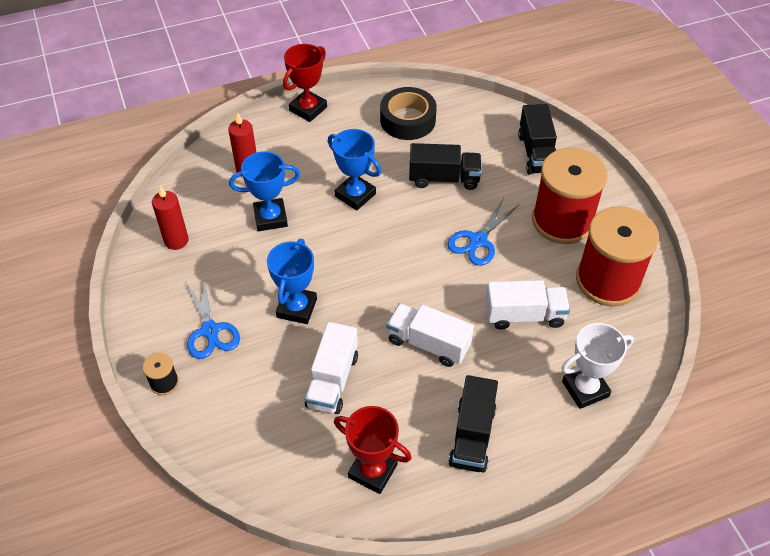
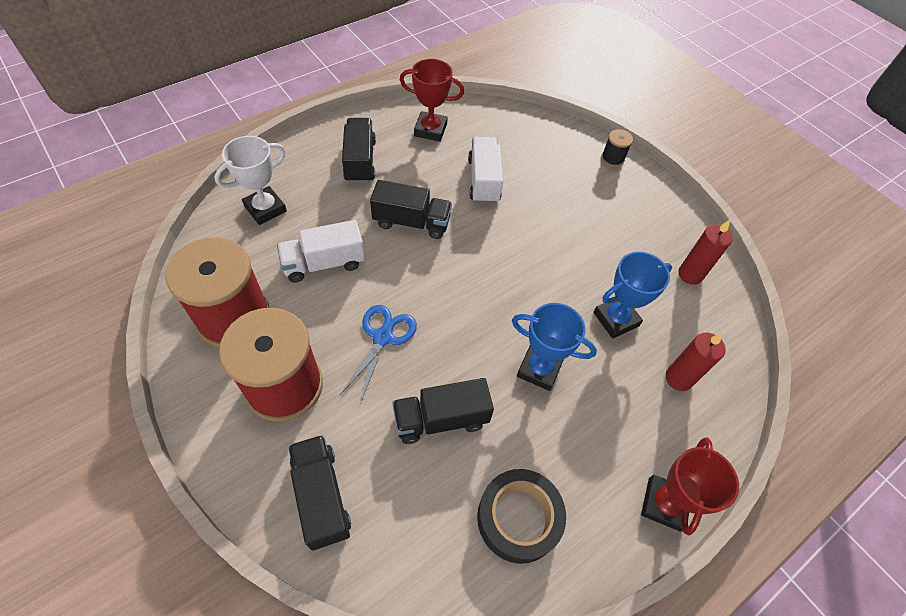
camera: 160 degrees right, 5 degrees up
(210, 331) = (603, 200): blue scissors -> none
(297, 308) = (541, 232): blue trophy -> none
(428, 343) = (411, 222): white truck -> black truck

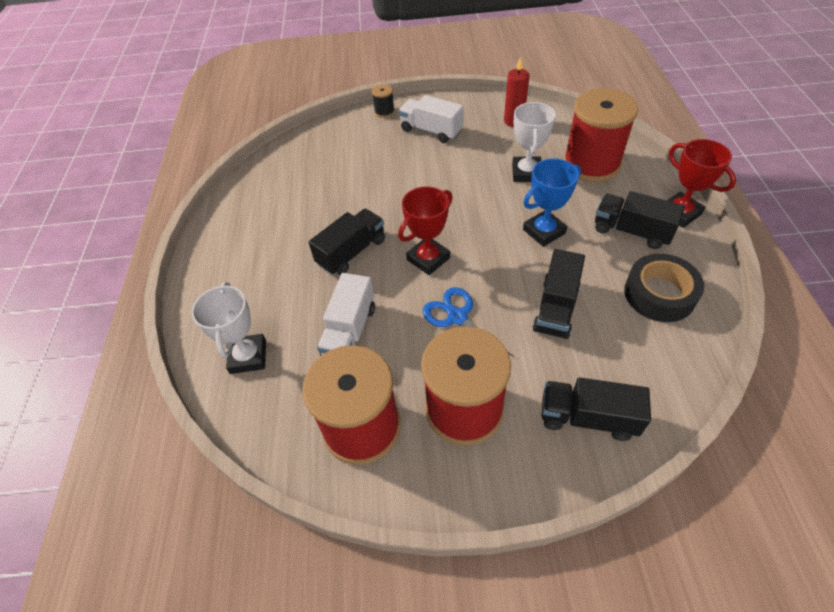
camera: 50 degrees left, 5 degrees down
(360, 161) = (253, 262): black truck -> black truck (631, 231)
(430, 130) = (261, 200): red trophy -> red trophy (428, 259)
(483, 181) = (345, 190): white truck -> white truck (431, 131)
(616, 319) = (526, 173): blue trophy -> white trophy
(678, 378) = (591, 164): red candle -> red spool

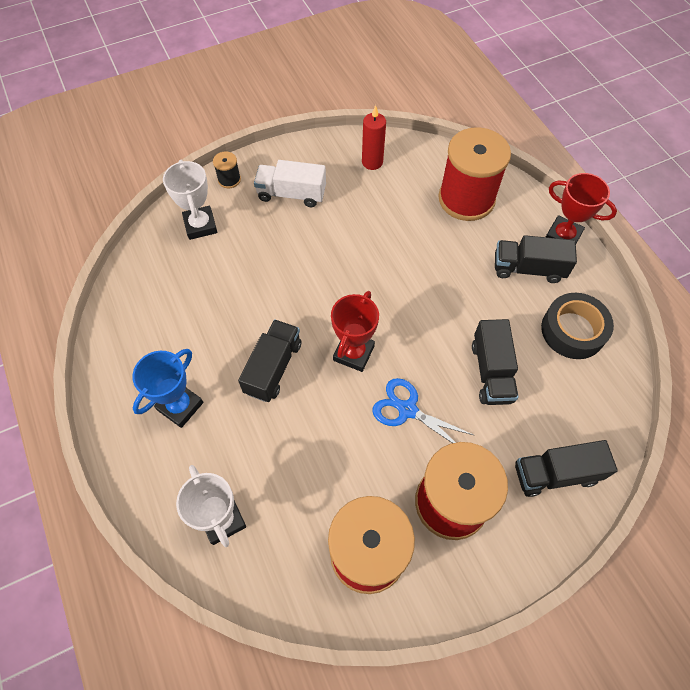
camera: 25 degrees left, 10 degrees up
(350, 331) = (312, 458): white truck -> none
(526, 173) = (409, 225): white trophy -> white trophy (200, 225)
(544, 231) = (450, 290): blue trophy -> blue trophy (180, 406)

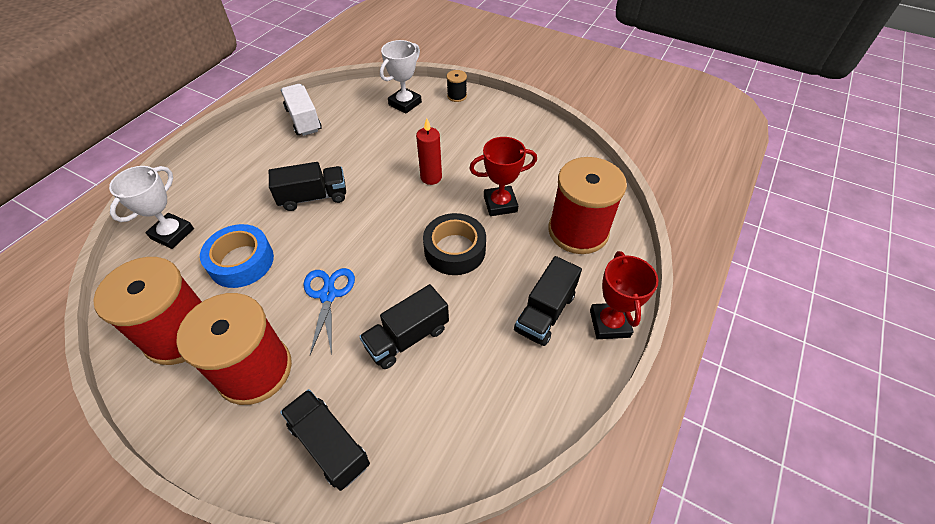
camera: 55 degrees right, 10 degrees down
(180, 406) = (251, 168): blue trophy -> none
(291, 194) = (475, 130): white truck -> white truck (303, 120)
(313, 466) = (241, 262): none -> blue tape
(353, 353) = (359, 235): red trophy -> red trophy (500, 204)
(372, 162) = (552, 156): red candle -> red candle (431, 177)
(528, 269) = (545, 313): black truck -> black truck turned 120 degrees counterclockwise
(573, 330) = (505, 384): black tape -> black tape (455, 250)

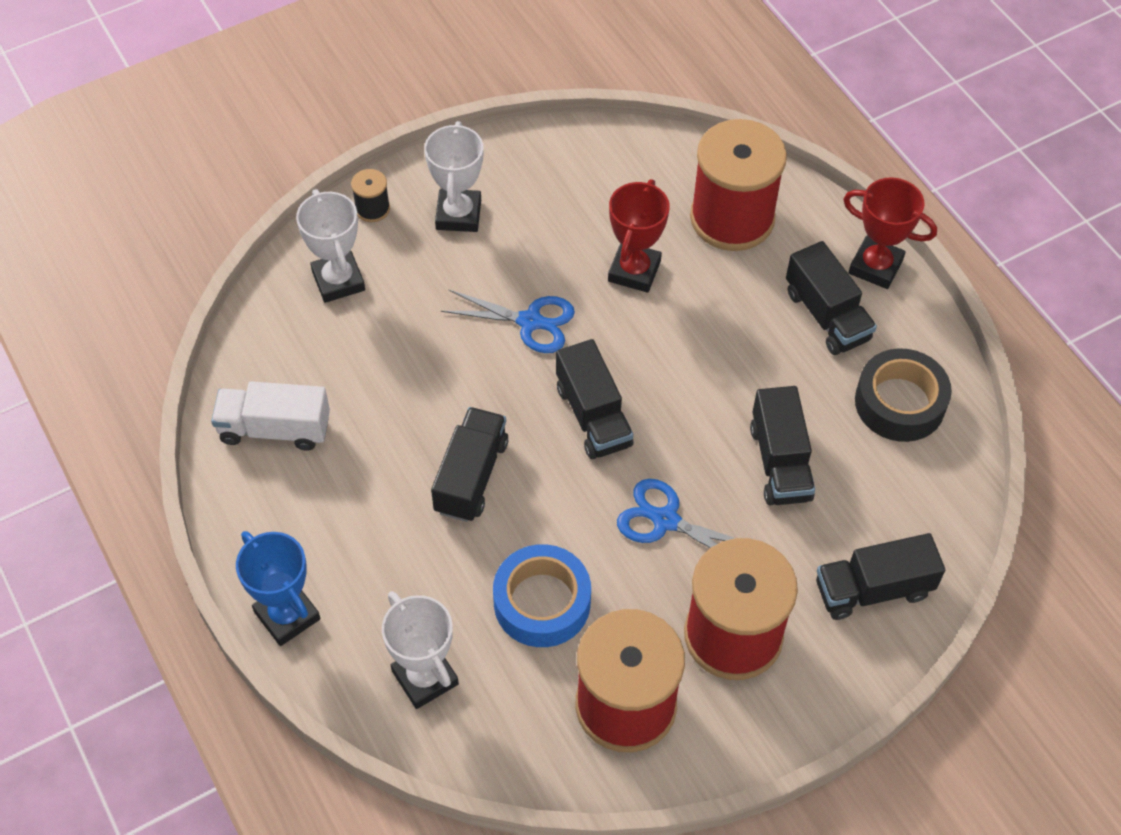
camera: 60 degrees left, 5 degrees up
(194, 168) = (287, 615): none -> blue trophy
(384, 229) = (593, 416): none -> black truck
(431, 177) = (530, 322): red candle -> blue scissors
(455, 250) = (679, 356): black tape -> black tape (899, 403)
(478, 124) = (458, 215): none -> white trophy

